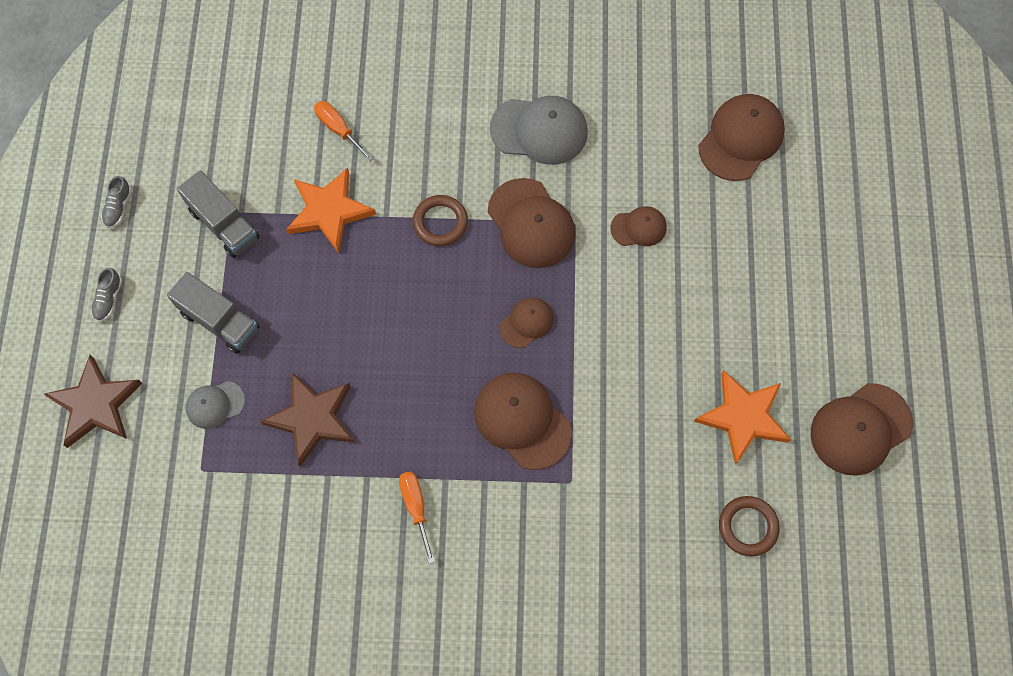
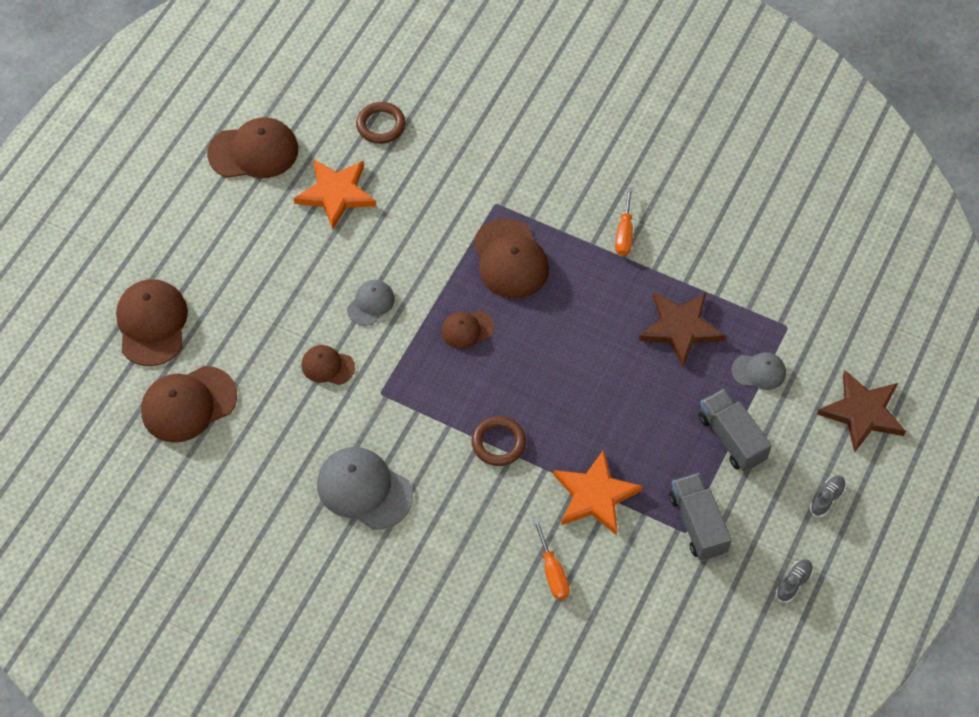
camera: 155 degrees left, 10 degrees down
(531, 223) = (418, 408): brown cap -> brown cap (152, 324)
(635, 309) = (371, 303): none -> grey cap

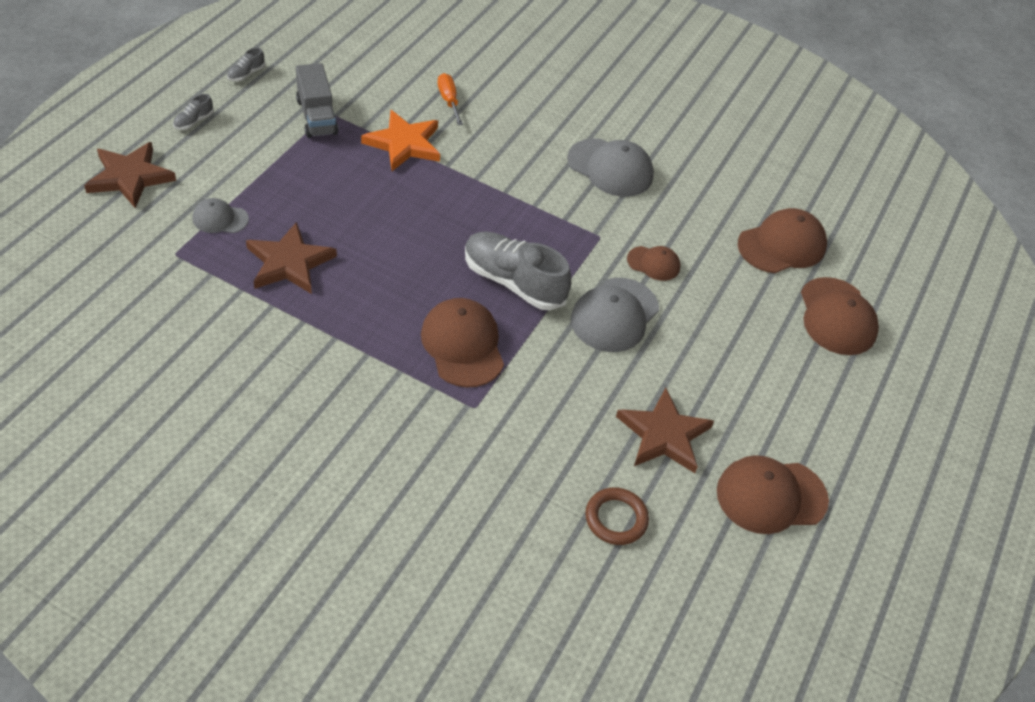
camera: 175 degrees right, 10 degrees down
(336, 194) = (664, 435): orange star -> brown star
(371, 303) = (614, 315): grey cap -> grey cap, size x1.79
(467, 329) = (513, 282): brown cap -> grey shoe
(498, 443) = (488, 188): brown ring -> none
(624, 233) = (328, 361): orange screwdriver -> none
(731, 438) = (266, 170): grey truck -> none

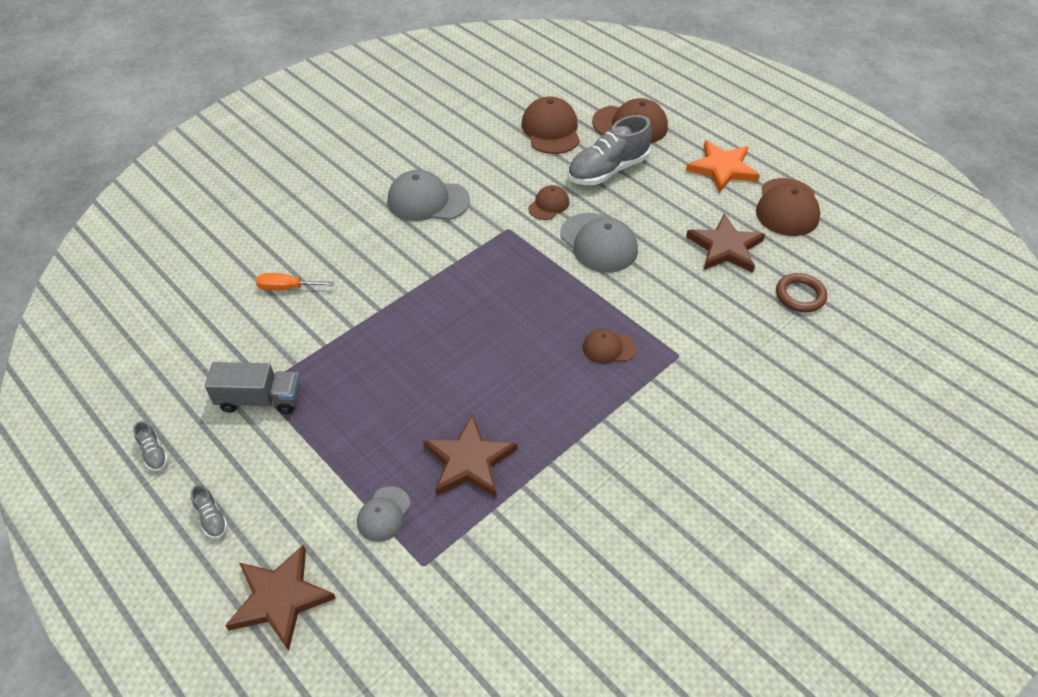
camera: 65 degrees left, 0 degrees up
(404, 144) = (334, 335): orange star -> orange star (722, 169)
(463, 345) = (609, 348): brown cap -> brown cap, size x0.56
(513, 282) = (544, 297): grey shoe -> grey shoe (608, 170)
(610, 168) = (428, 200): grey cap -> grey cap turned 135 degrees counterclockwise

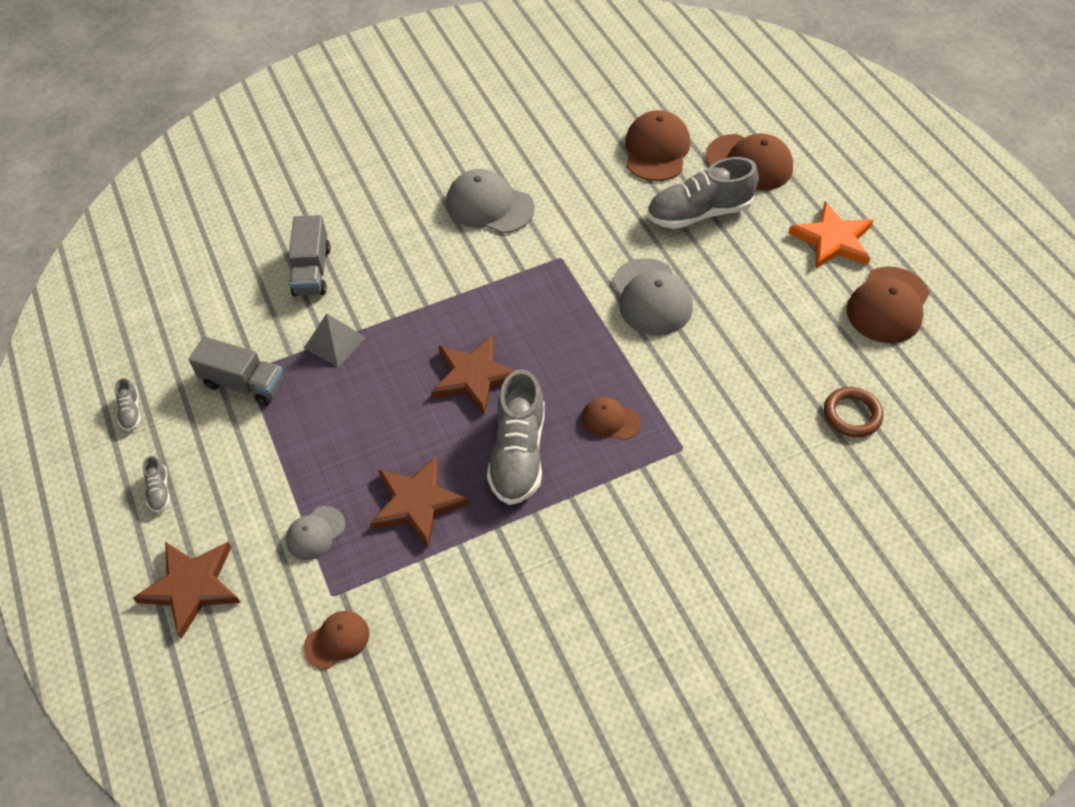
camera: 20 degrees right, 5 degrees up
(287, 288) = (312, 271): orange screwdriver -> grey truck
(333, 343) = (335, 342): none -> grey pyramid
(542, 395) = (518, 454): none -> grey shoe
(548, 205) = (616, 240): brown cap -> brown cap (337, 640)
(725, 247) = (792, 337): brown star -> brown star (474, 377)

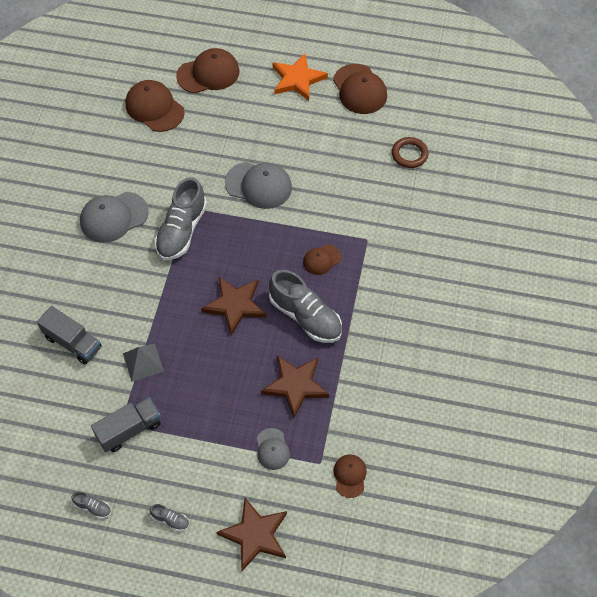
camera: 55 degrees left, 5 degrees up
(699, 213) = (221, 122): grey shoe -> grey shoe (182, 230)

